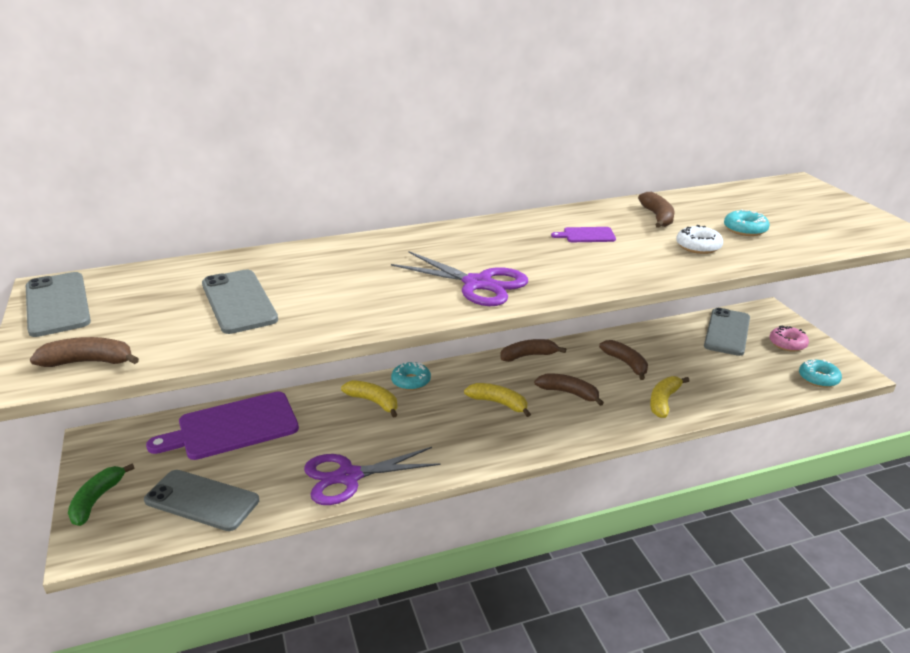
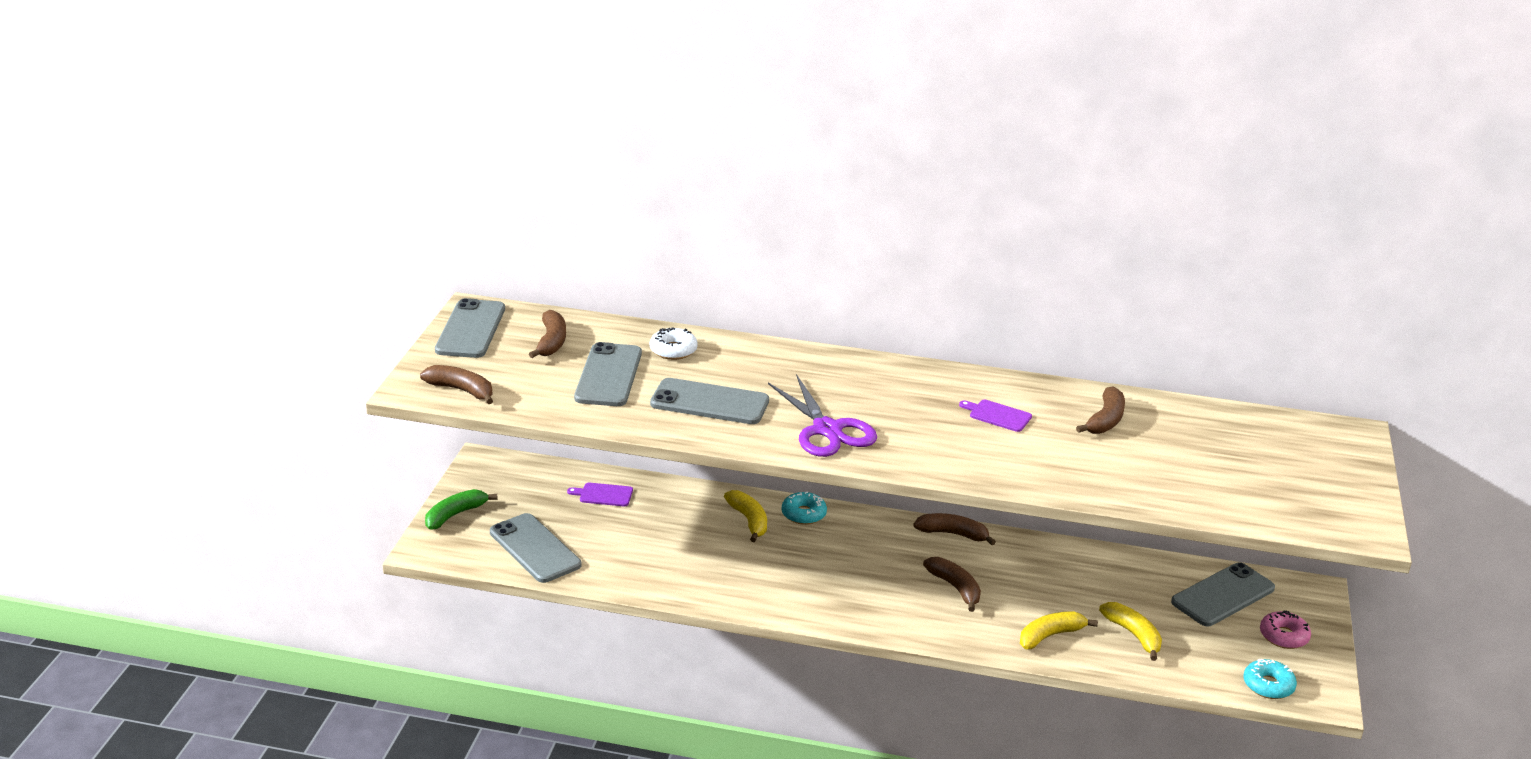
camera: 30 degrees right, 0 degrees up
(232, 427) = (603, 495): purple cutting board -> purple cutting board, size x0.43
(348, 477) = (669, 579): purple scissors -> none
(356, 295) = (709, 403): none -> grey phone
(499, 403) = (871, 569): yellow banana -> yellow banana (1133, 635)
(626, 363) = (1054, 583): brown banana -> brown banana (551, 342)
(698, 246) = (1100, 467): white donut -> white donut (673, 350)
(745, 229) = (1183, 467): turquoise donut -> none

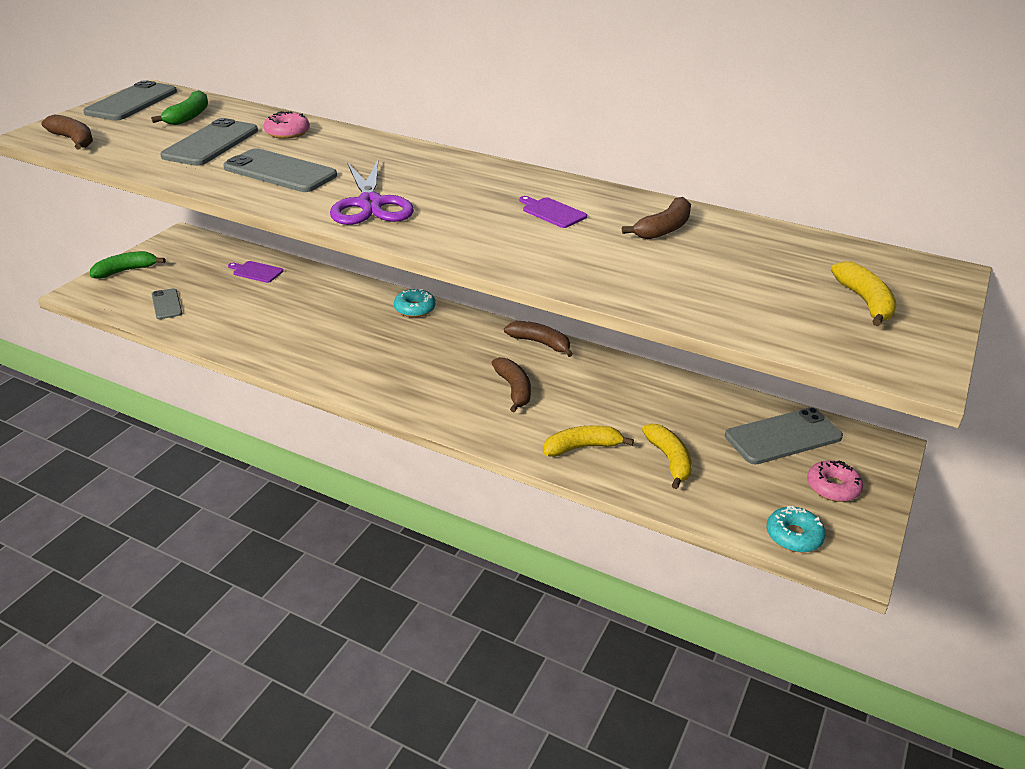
camera: 15 degrees right, 5 degrees up
(534, 549) = (166, 304): grey phone -> grey phone, size x0.56
(551, 342) = (189, 116): brown banana -> green banana
(673, 350) = (287, 132): white donut -> pink donut
(749, 521) = (363, 307): yellow banana -> yellow banana (865, 302)

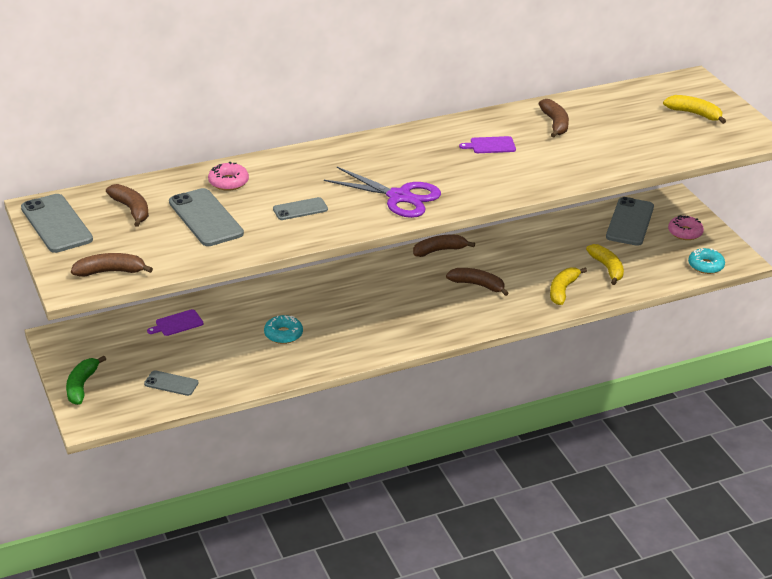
camera: 50 degrees left, 0 degrees up
(189, 116) = (131, 210): green banana -> brown banana
(280, 172) = (300, 209): grey phone -> grey phone, size x0.56
(414, 309) = (331, 278): turquoise donut -> turquoise donut (283, 334)
(669, 460) = (607, 268): yellow banana -> yellow banana turned 45 degrees clockwise

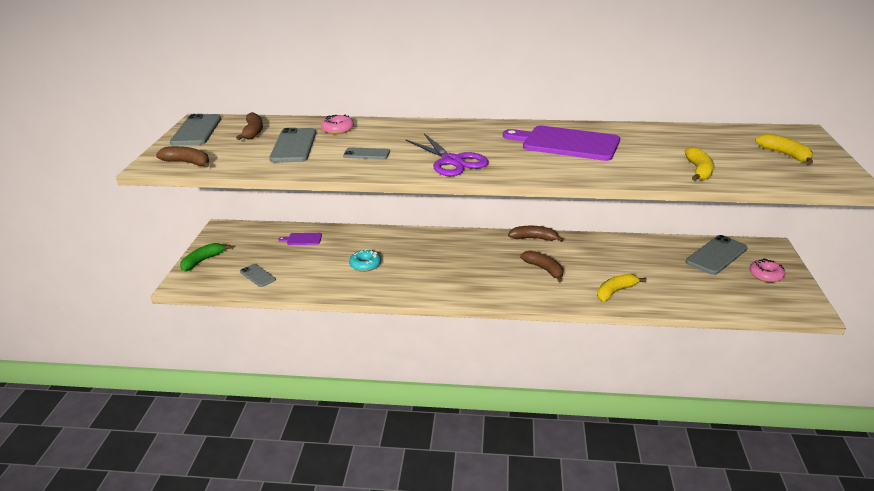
camera: 30 degrees right, 5 degrees down
(490, 145) = (566, 143): purple cutting board -> purple cutting board, size x2.31
(555, 124) = (639, 139): brown banana -> none
(607, 268) = (669, 285): yellow banana -> yellow banana (699, 171)
(705, 266) = (770, 306): turquoise donut -> none

